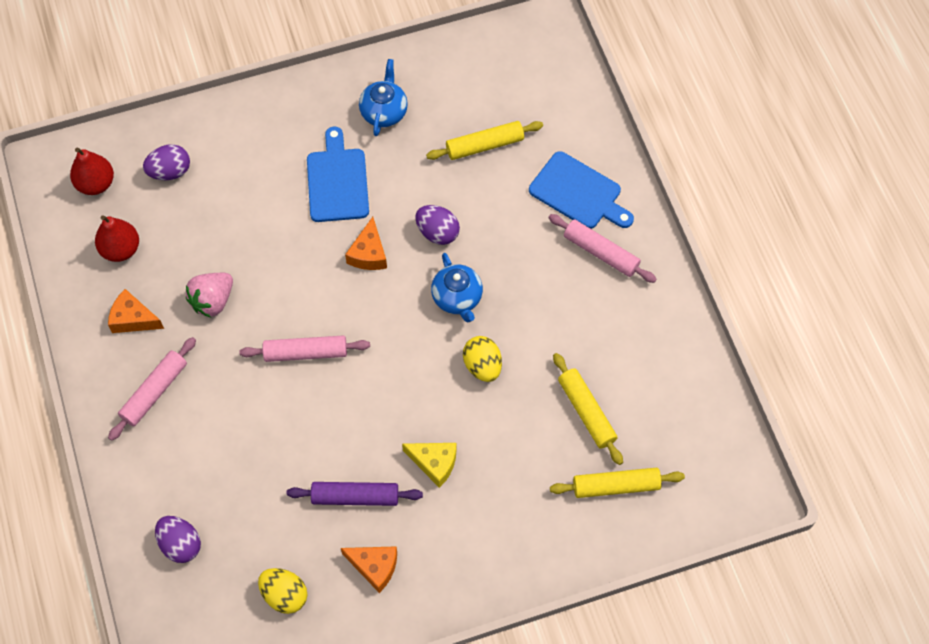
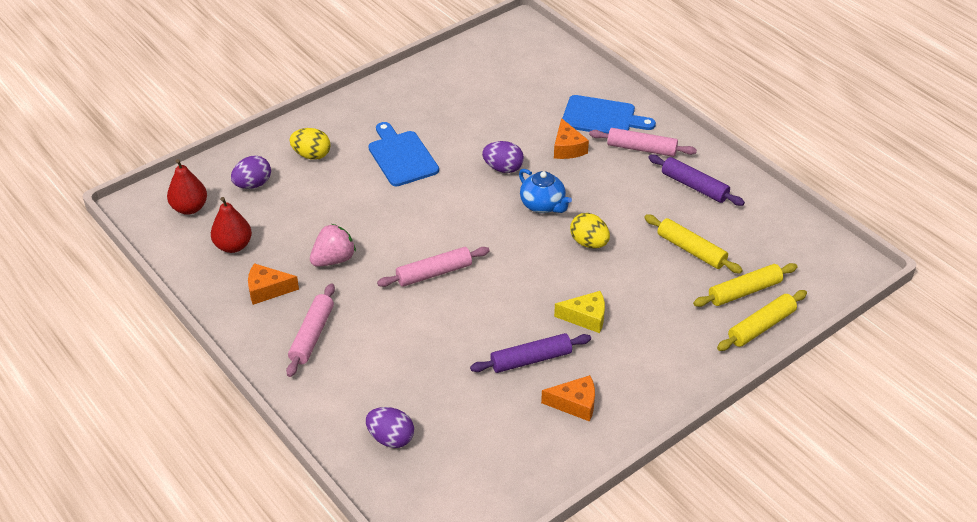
camera: 20 degrees left, 20 degrees down
(212, 301) = (333, 259): pink strawberry -> pink strawberry turned 150 degrees counterclockwise
(284, 595) = (506, 448): yellow egg -> yellow egg (311, 155)
(369, 253) = (453, 195): orange cheese -> orange cheese (567, 148)
(384, 112) = (417, 105): blue teapot -> none
(484, 145) = (511, 107): yellow rolling pin -> yellow rolling pin (761, 326)
(633, 325) = (694, 186): none -> purple rolling pin

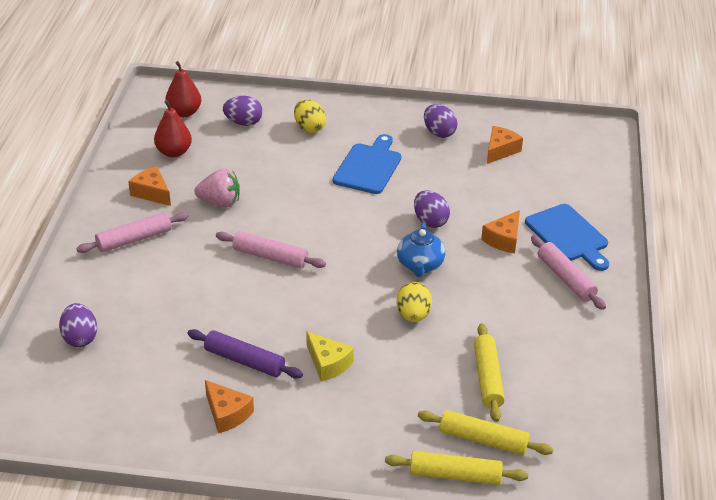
camera: 45 degrees right, 5 degrees down
(413, 97) = (439, 133): none -> purple egg
(473, 84) = (500, 150): none -> orange cheese
(694, 186) = (567, 335): purple rolling pin -> none

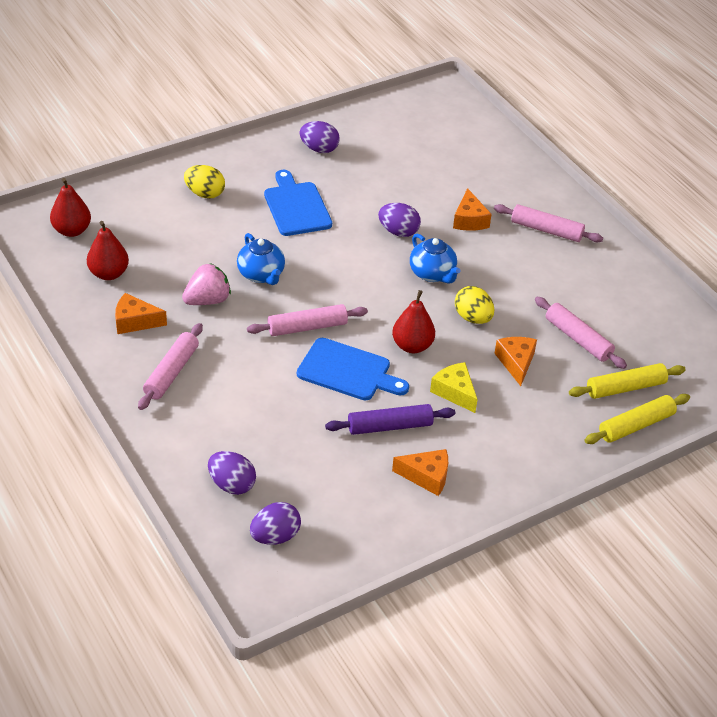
camera: 40 degrees left, 5 degrees up
(243, 123) = (140, 215): purple egg -> purple egg (275, 536)
(281, 203) = (261, 275): none -> blue teapot
(328, 363) = (455, 392): yellow cheese -> yellow cheese turned 135 degrees counterclockwise
(336, 311) = (412, 346): none -> red pear
(487, 378) = (578, 339): yellow rolling pin -> pink rolling pin
(500, 150) = (384, 143): orange cheese -> orange cheese (516, 363)
(568, 236) = (511, 193): blue cutting board -> blue cutting board (348, 371)

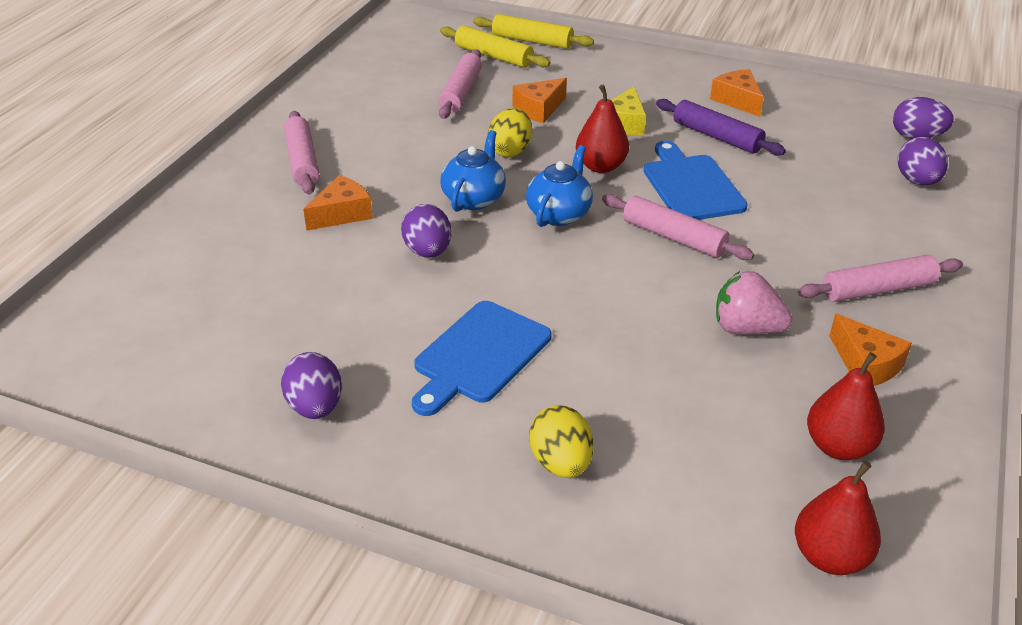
camera: 125 degrees left, 5 degrees down
(261, 275) = (644, 312): blue teapot -> blue teapot (559, 214)

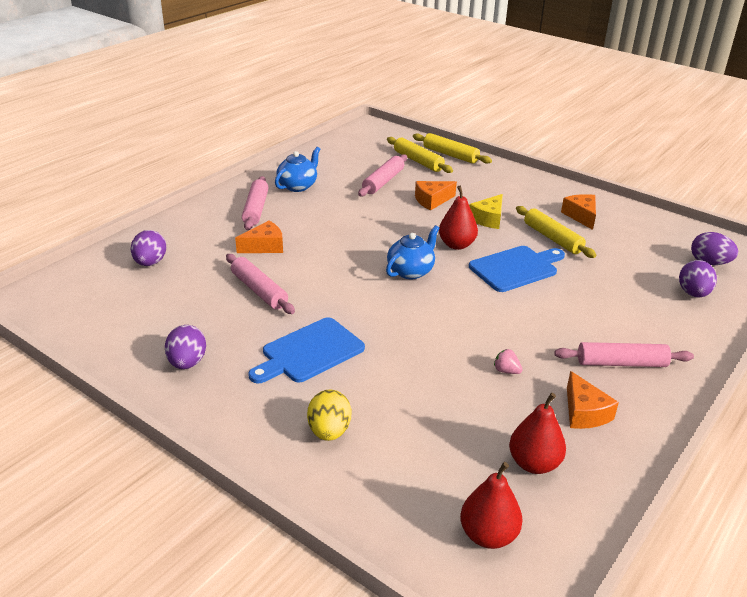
camera: 15 degrees right, 5 degrees down
(428, 251) = (309, 280): purple egg -> purple egg (150, 263)
(474, 198) = (357, 251): blue teapot -> blue teapot (298, 186)
(510, 151) = (398, 224): yellow egg -> none
(673, 237) = (485, 300): pink rolling pin -> pink rolling pin (259, 291)
(691, 185) = (516, 268): blue cutting board -> blue cutting board turned 60 degrees clockwise
(717, 137) = (552, 238): purple rolling pin -> yellow rolling pin
(746, 328) = (506, 371): pink strawberry -> pink strawberry, size x0.51

